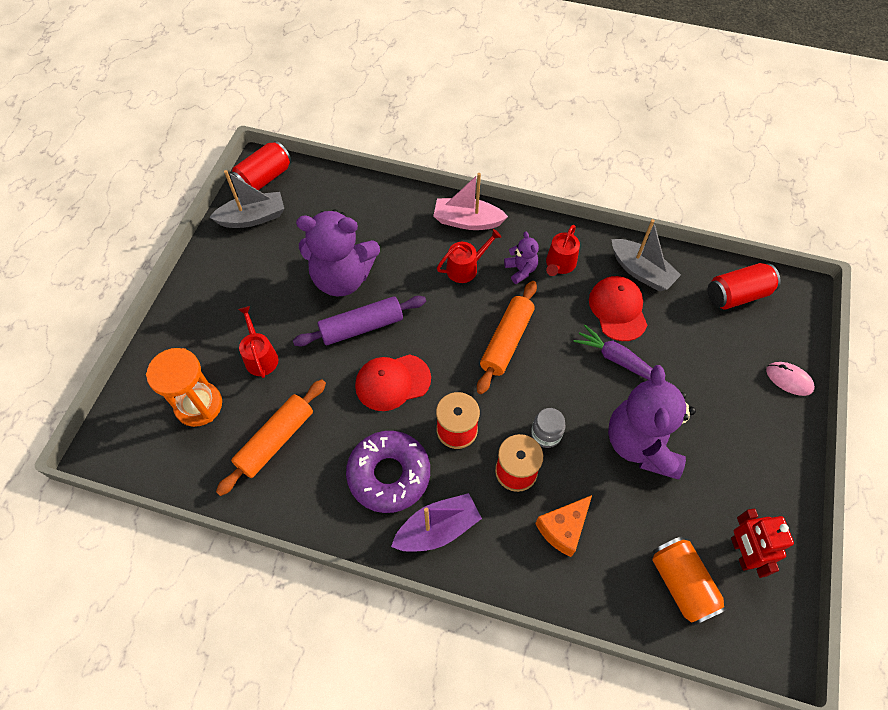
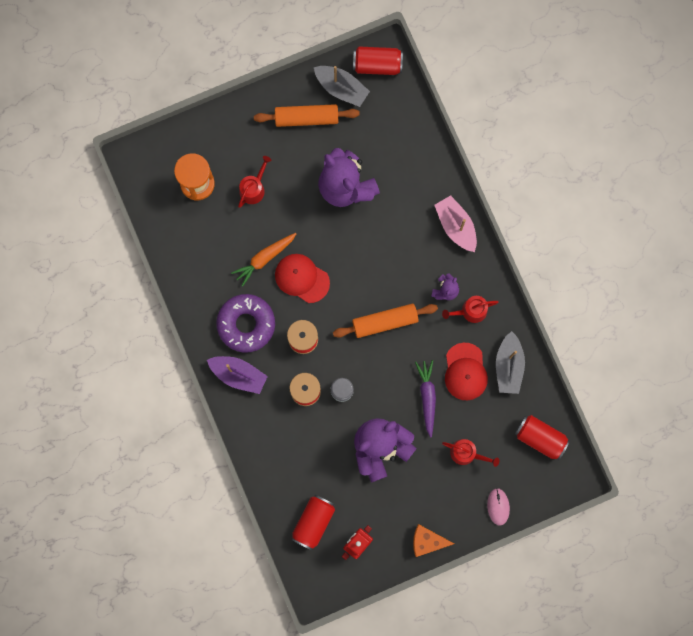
camera: 50 degrees right, 20 degrees up
(276, 440) = (214, 246): orange rolling pin -> orange rolling pin (306, 118)
(338, 401) = (264, 258): none -> orange carrot
(361, 327) = (322, 228): purple rolling pin -> none
(465, 268) = (417, 255): red watering can -> red watering can (466, 453)
(563, 528) = (293, 440): orange cheese -> orange cheese (427, 541)
(618, 309) = (465, 372): red cap -> red cap turned 135 degrees clockwise
(681, 583) = (313, 522): orange can -> red can

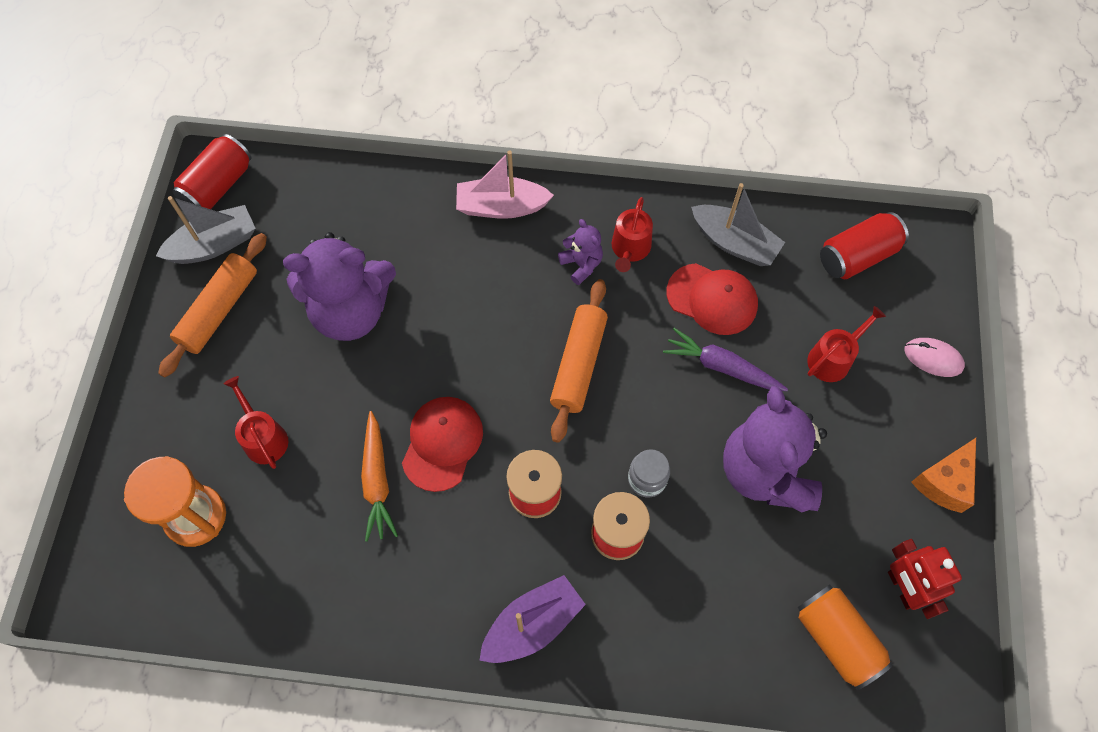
camera: 60 degrees left, 15 degrees down
(246, 324) = (459, 566): purple donut -> none
(302, 278) = (442, 443): red cap -> red cap turned 135 degrees clockwise
(313, 522) = (836, 639): red can -> orange can

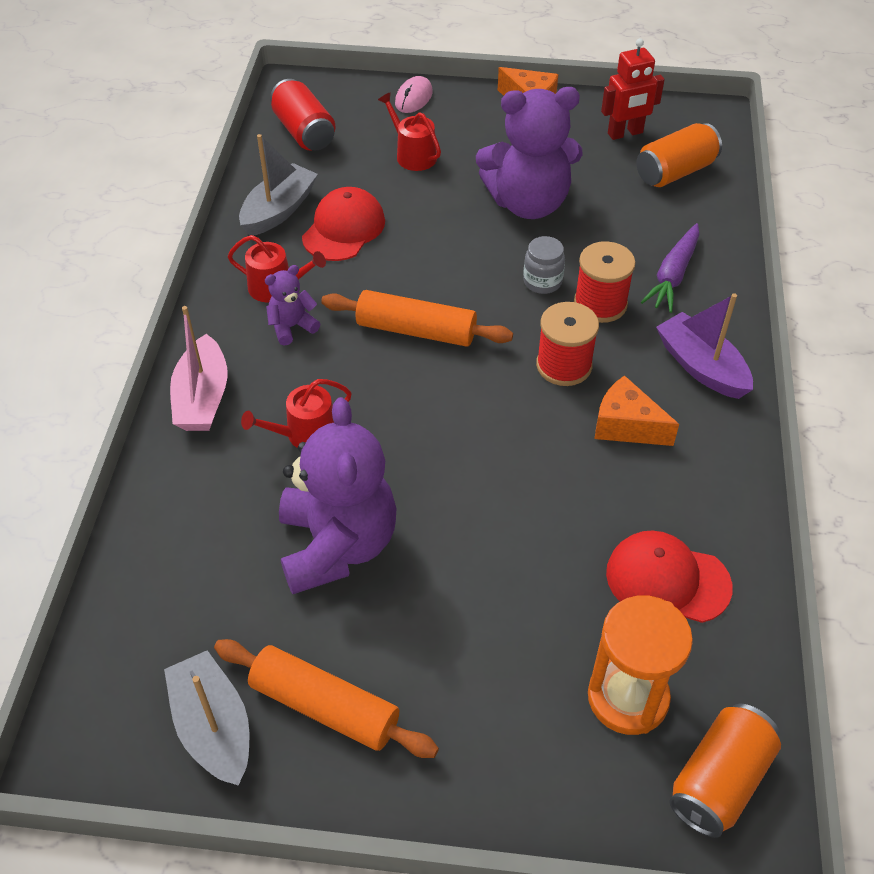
camera: 90 degrees left, 15 degrees down
(120, 576) = (719, 781): none -> orange can
(218, 186) = (107, 735): red can -> none
(263, 437) = (515, 629): red watering can -> red watering can (306, 434)
(377, 481) = (563, 504): orange carrot -> none
(442, 443) = (513, 445): red cap -> red cap (667, 580)
(460, 543) = (626, 426): none -> orange cheese
(721, 367) = (420, 226): purple carrot -> purple carrot (673, 276)

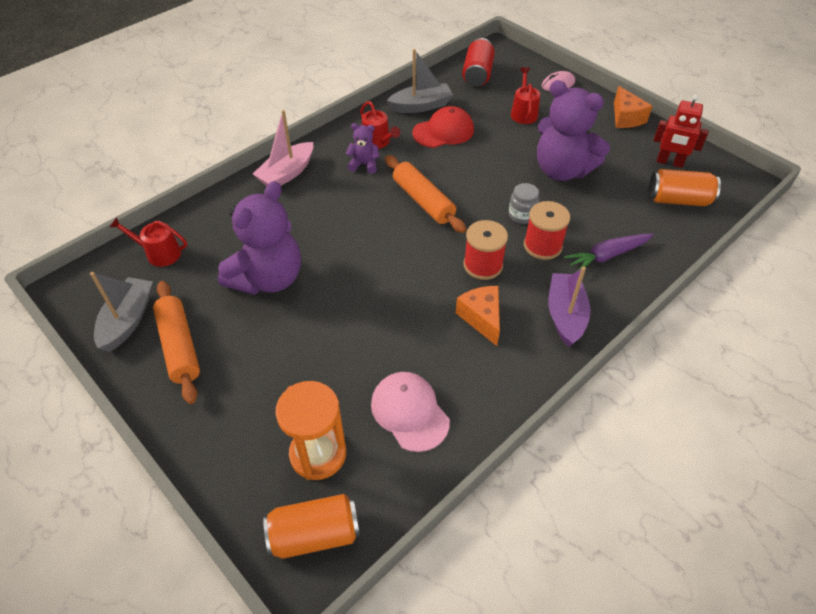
camera: 40 degrees right, 0 degrees up
(306, 434) = (313, 218): red watering can -> red watering can (159, 253)
(667, 580) = (409, 412): red cap -> pink cap

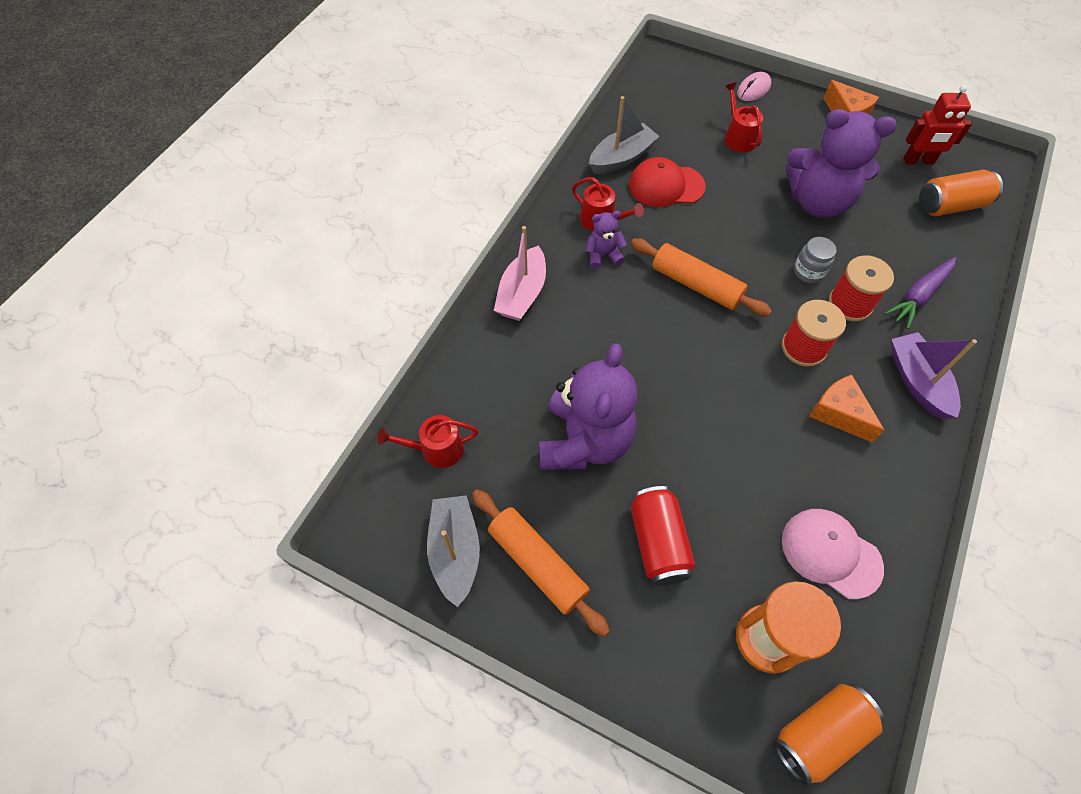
camera: 20 degrees left, 10 degrees up
(443, 131) = (666, 186): red cap -> red cap turned 135 degrees counterclockwise
(477, 74) = (660, 98): red can -> red can (658, 542)

